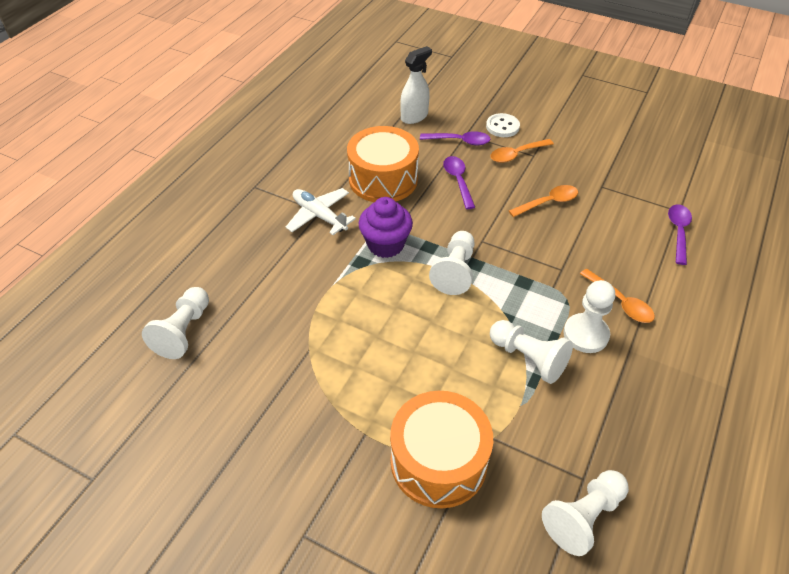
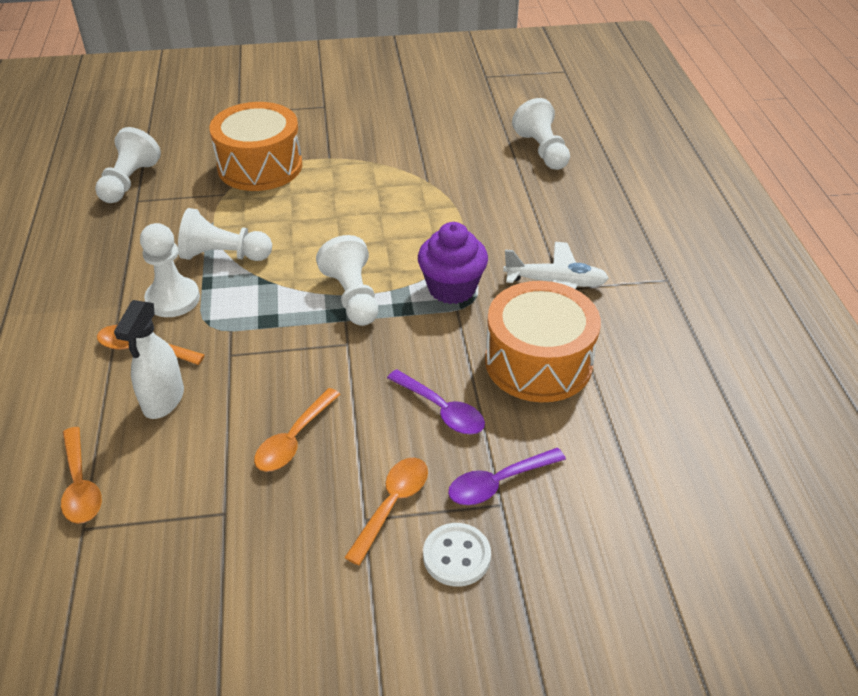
camera: 145 degrees right, 5 degrees down
(414, 116) = (612, 495): white spray bottle -> white spray bottle (163, 400)
(678, 232) = (80, 485): purple spoon -> orange spoon

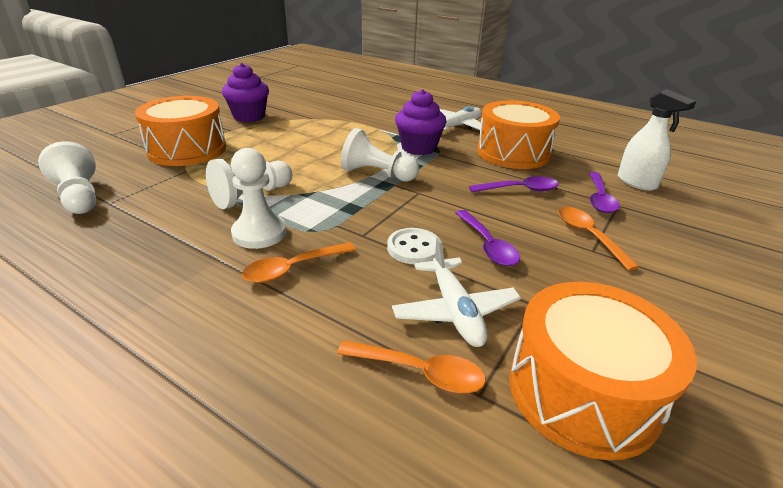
camera: 50 degrees left, 10 degrees down
(130, 587) = (582, 391): none -> orange drum
(163, 400) = (370, 283): white spray bottle -> white spray bottle (637, 183)
(169, 467) = (454, 311): none -> white plane
(294, 439) = (487, 245): orange spoon -> purple spoon
(373, 144) = (249, 116): none -> purple cupcake
(456, 556) = (652, 233): white button -> white button (413, 248)
(542, 150) = (349, 90): white pawn -> none

